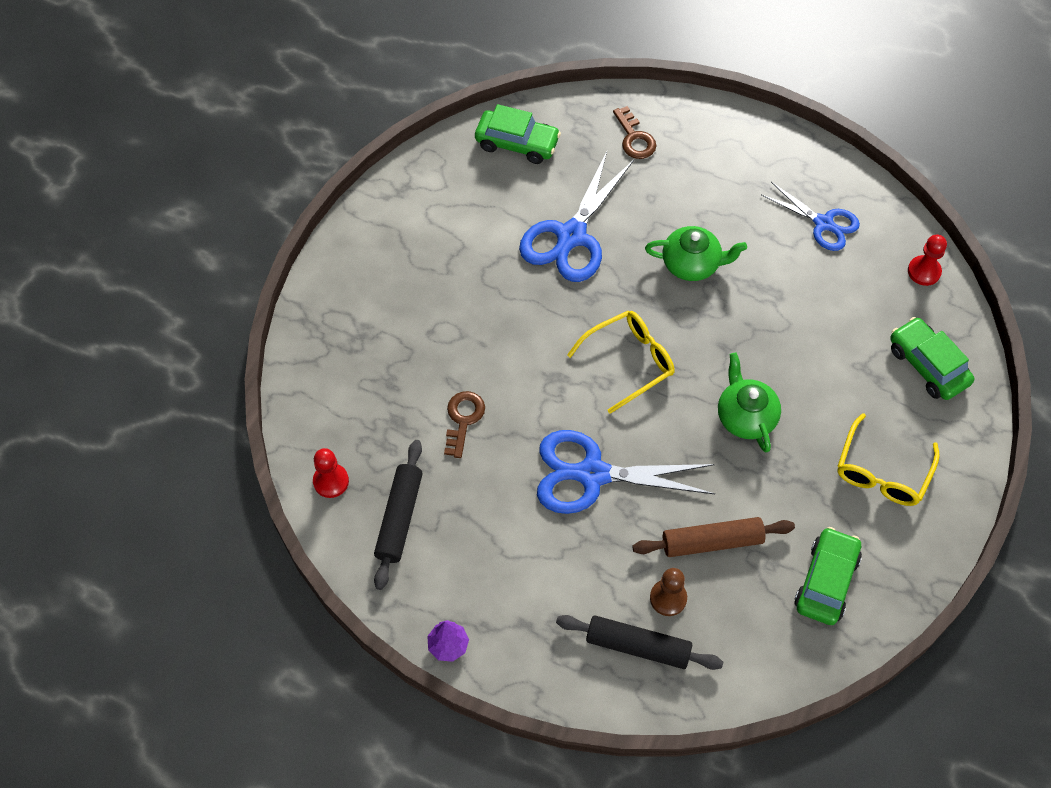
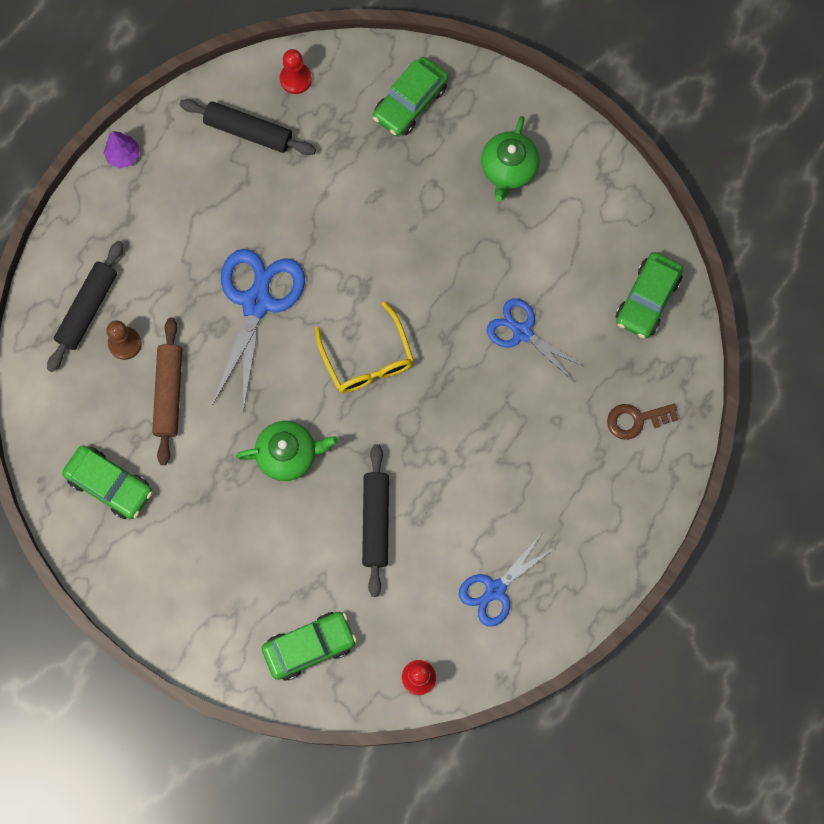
camera: 100 degrees right, 15 degrees up
(344, 367) = (410, 102): none -> green car
(463, 419) = (335, 199): brown key -> none
(571, 236) = (522, 332): blue scissors -> blue scissors, size x0.63
(692, 264) = (468, 443): green teapot -> green teapot (508, 169)
(790, 329) = (375, 522): none -> black rolling pin
(882, 471) = (206, 567): yellow glasses -> none

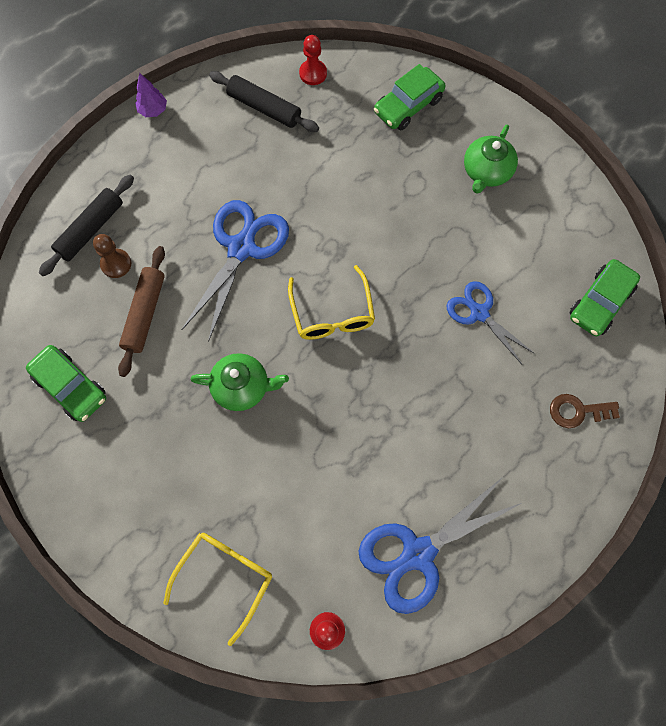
camera: 10 degrees right, 5 degrees down
(309, 646) = (224, 578): green car -> yellow glasses
(375, 522) = (312, 465): black rolling pin -> none
(495, 590) = (418, 553): blue scissors -> blue scissors, size x1.60

